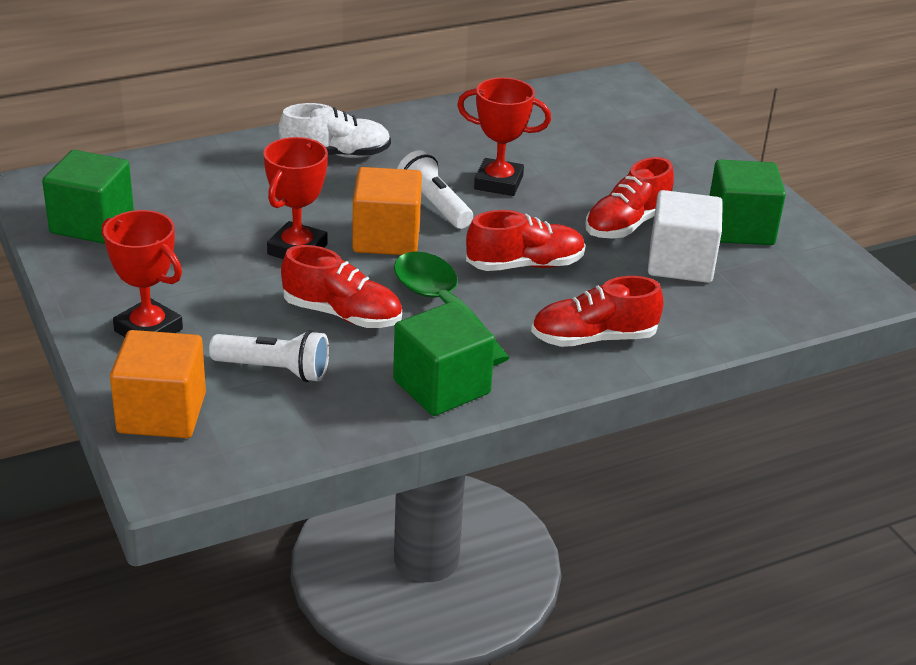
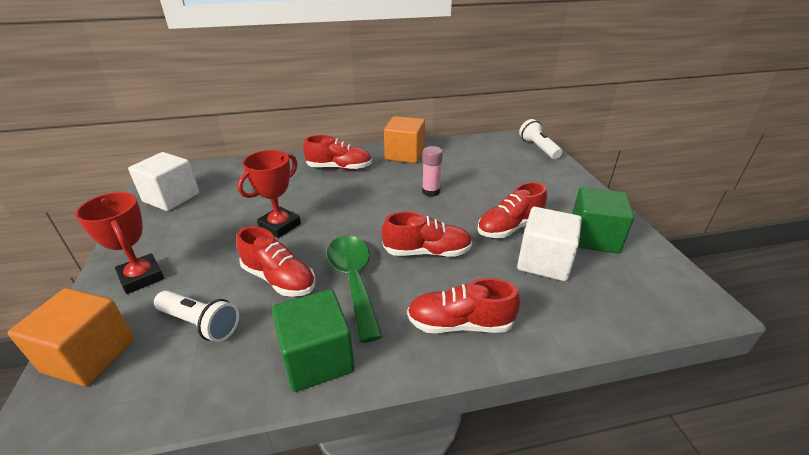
camera: 15 degrees right, 0 degrees up
(92, 223) = (171, 198): green cube -> white cube
(336, 155) = (339, 168): white shoe -> red shoe
(386, 238) = (341, 223): orange cube -> orange cube (404, 154)
(434, 205) = (383, 203): white flashlight -> white flashlight (538, 148)
(498, 183) = (431, 191): red trophy -> pink glue stick

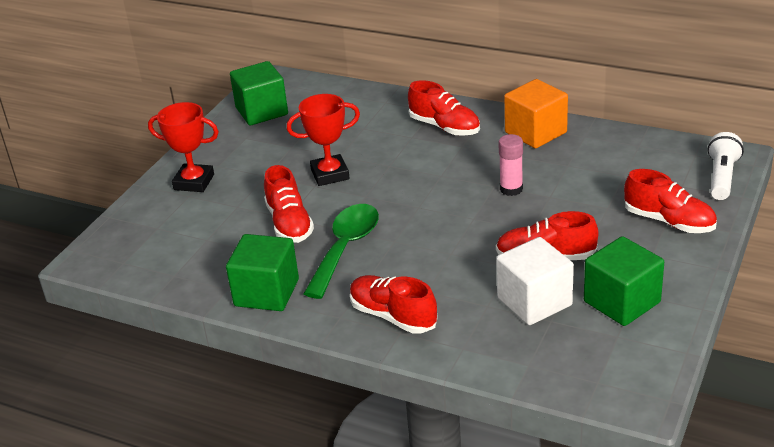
camera: 40 degrees right, 0 degrees up
(89, 355) = (131, 228): orange cube -> none
(142, 277) = (194, 182): red trophy -> red trophy turned 75 degrees counterclockwise
(171, 198) = (262, 111): white cube -> green cube
(200, 323) = (210, 235): white flashlight -> none
(427, 252) = (434, 249): red shoe -> red shoe (669, 221)

